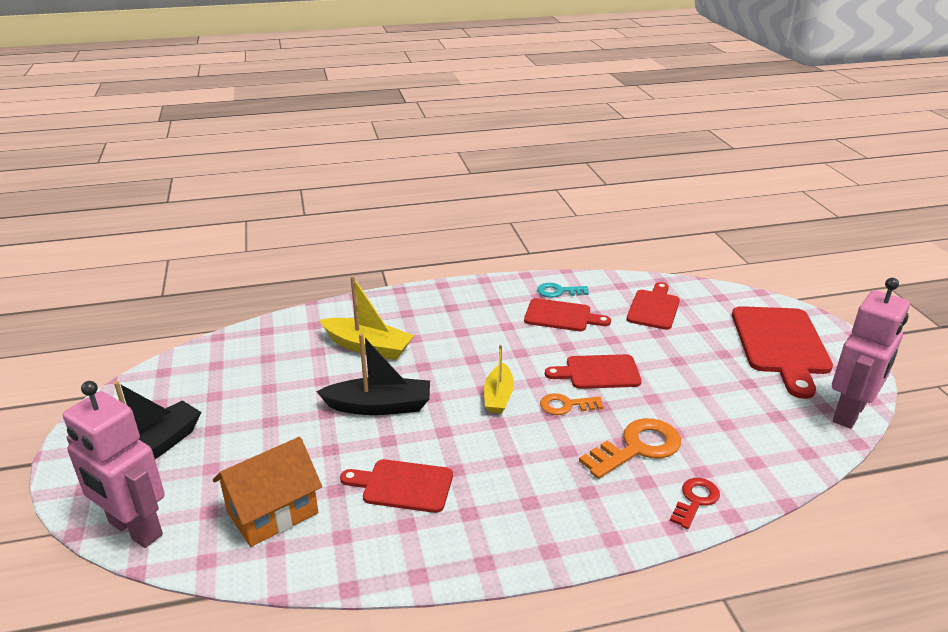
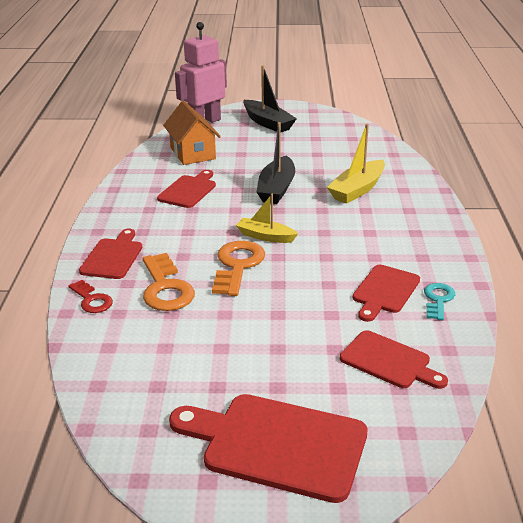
camera: 105 degrees right, 0 degrees up
(566, 405) = (237, 265): orange key -> orange key, size x1.66
(598, 372) = (277, 292): red cutting board -> red cutting board (113, 257)
(850, 413) = (128, 445): pink robot -> none

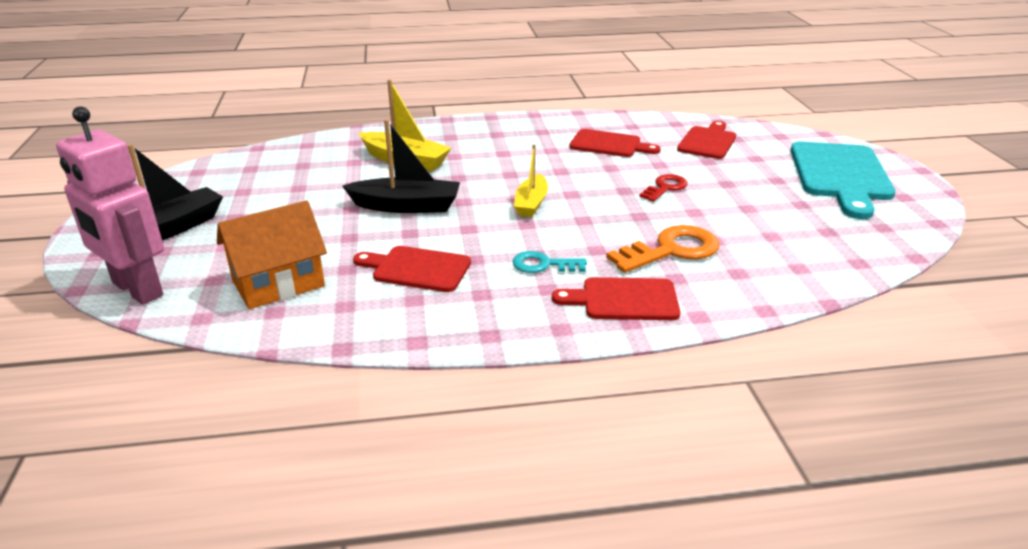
camera: 100 degrees left, 0 degrees up
(92, 300) = (727, 296): red key -> red key (665, 187)
(237, 265) = (601, 213): orange key -> none
(277, 444) = (840, 175): red cutting board -> turquoise cutting board
(438, 300) = (609, 126): turquoise key -> turquoise key (543, 265)

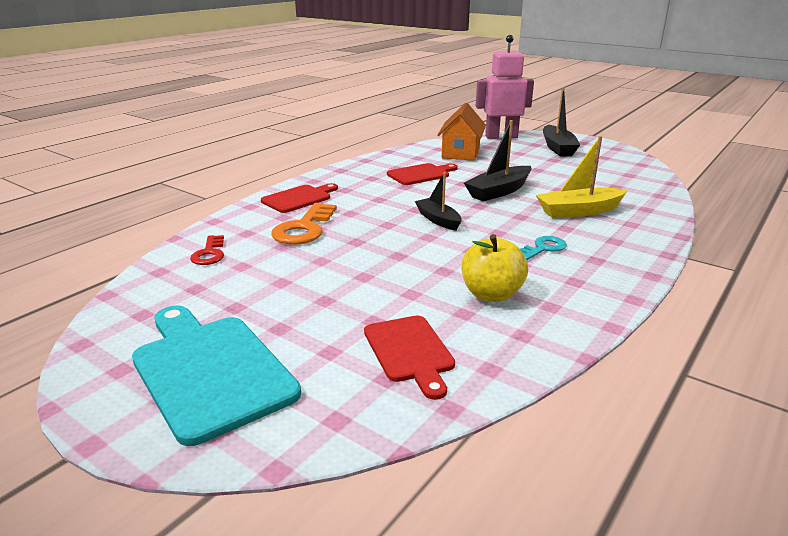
camera: 135 degrees right, 5 degrees down
(531, 203) = (438, 220): yellow boat -> black boat
(543, 265) = (365, 196): turquoise key -> turquoise key (543, 248)
(609, 144) = (491, 294): red cutting board -> yellow apple
(665, 187) = (370, 271): red key -> red key (209, 254)

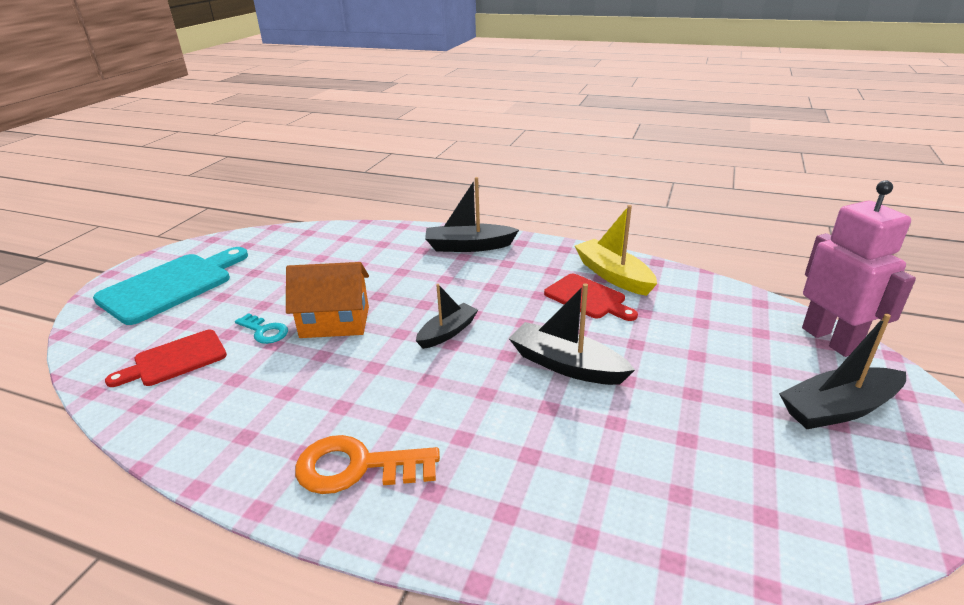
camera: 75 degrees right, 5 degrees up
(209, 254) = (339, 240): red key -> none
(299, 198) = (468, 246): red cutting board -> black boat
(304, 229) = (398, 265): orange key -> orange key (357, 467)
(461, 153) = (702, 314): orange house -> orange house (335, 322)
(491, 294) = (270, 392): yellow apple -> none
(543, 248) = (390, 420): turquoise key -> turquoise key (264, 331)
(579, 211) = (530, 449): yellow boat -> yellow boat (613, 275)

